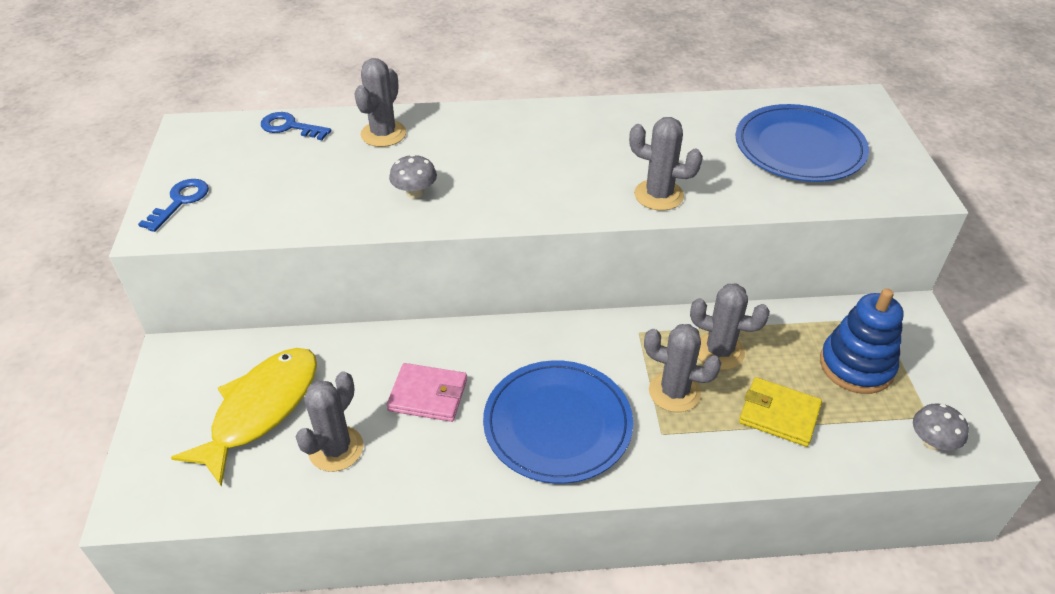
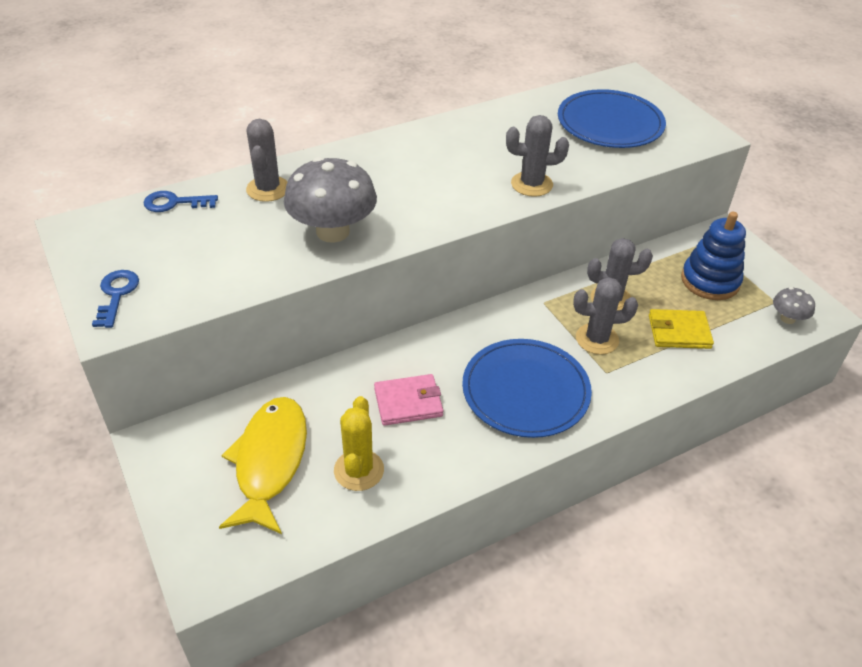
camera: 25 degrees left, 0 degrees up
(336, 449) = (359, 470): grey cactus -> yellow cactus
(415, 193) = (333, 231): grey mushroom -> grey mushroom, size x2.09

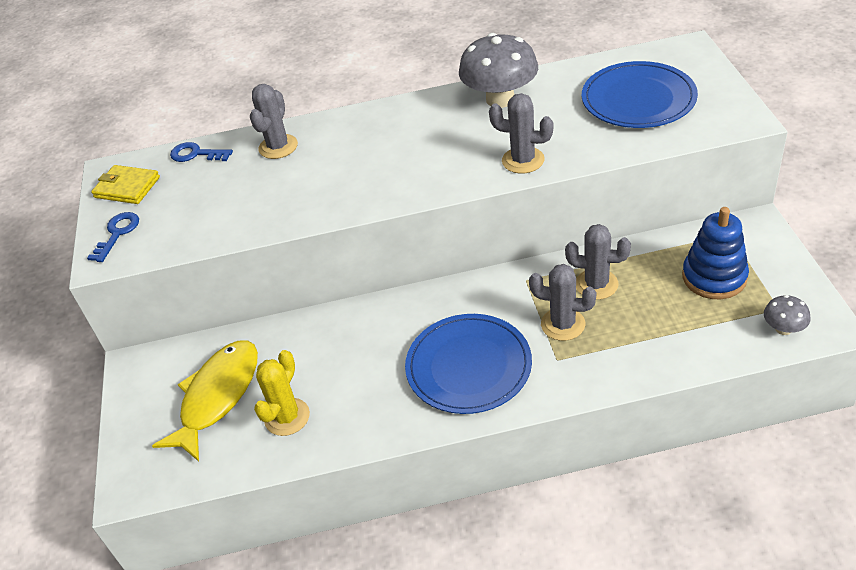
camera: 25 degrees right, 0 degrees up
(333, 231) = (315, 193): grey mushroom -> grey mushroom (500, 99)
(408, 402) = (355, 361): pink wallet -> none
(679, 332) = (653, 328): yellow wallet -> yellow wallet (127, 187)

